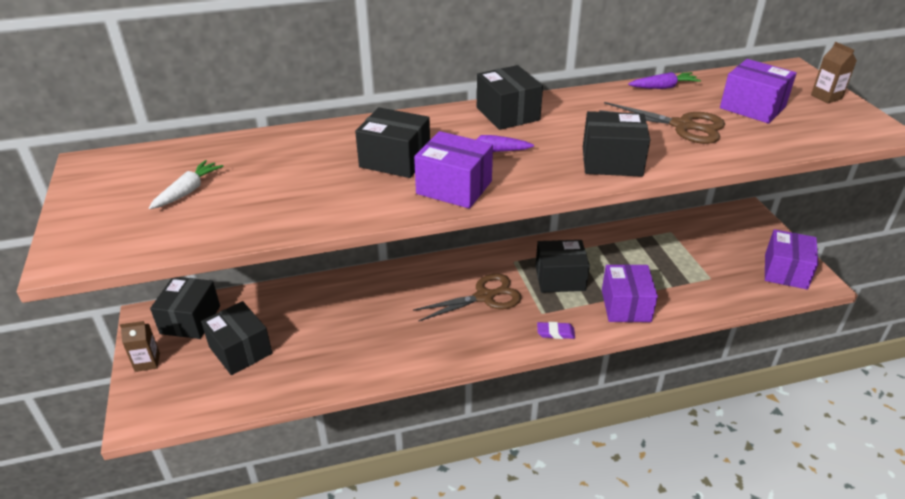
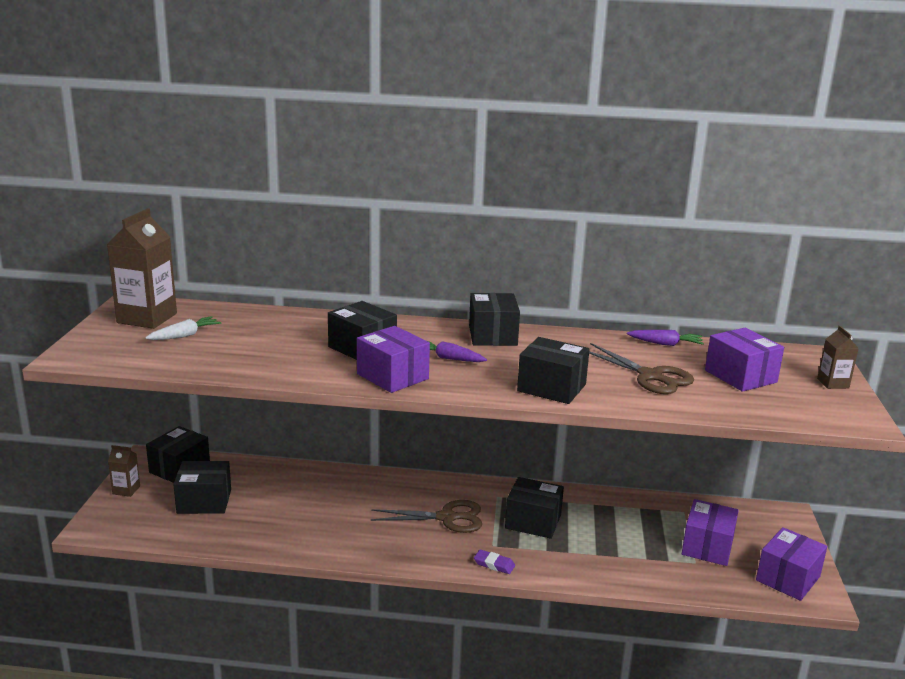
camera: 20 degrees right, 15 degrees down
(124, 178) = (147, 318): none -> brown carton
(240, 350) = (204, 501): black box -> black box turned 75 degrees counterclockwise
(626, 305) = (583, 561): purple box -> purple box (707, 546)

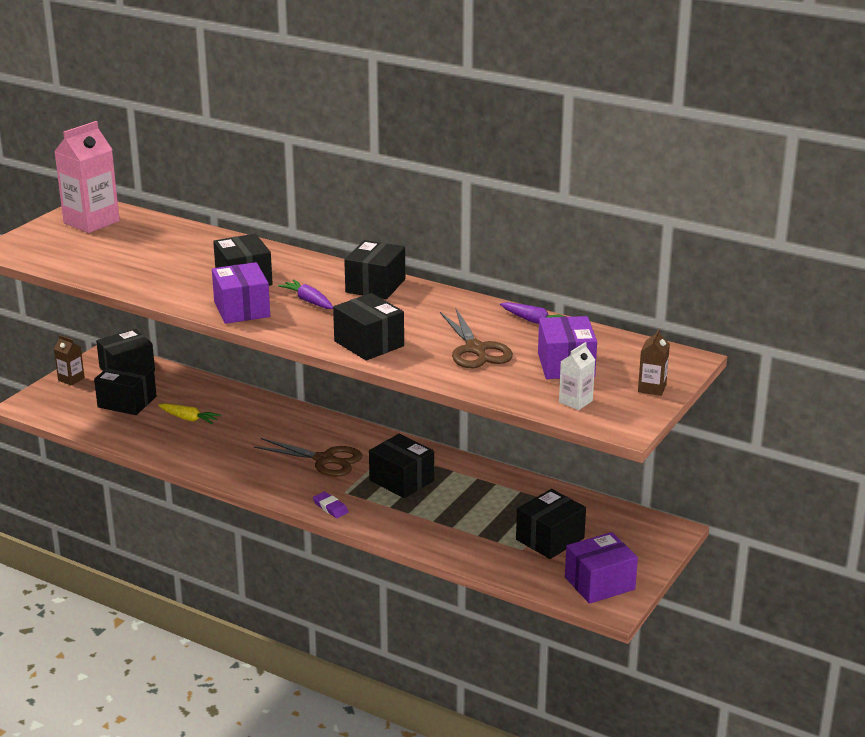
camera: 25 degrees right, 5 degrees up
(147, 318) = (91, 222): brown carton -> pink carton
(184, 335) = (107, 243): white carrot -> none
(282, 505) = (189, 419): none -> yellow carrot
(707, 546) = (550, 539): purple box -> black box
(793, 407) = (575, 401): none -> white carton

